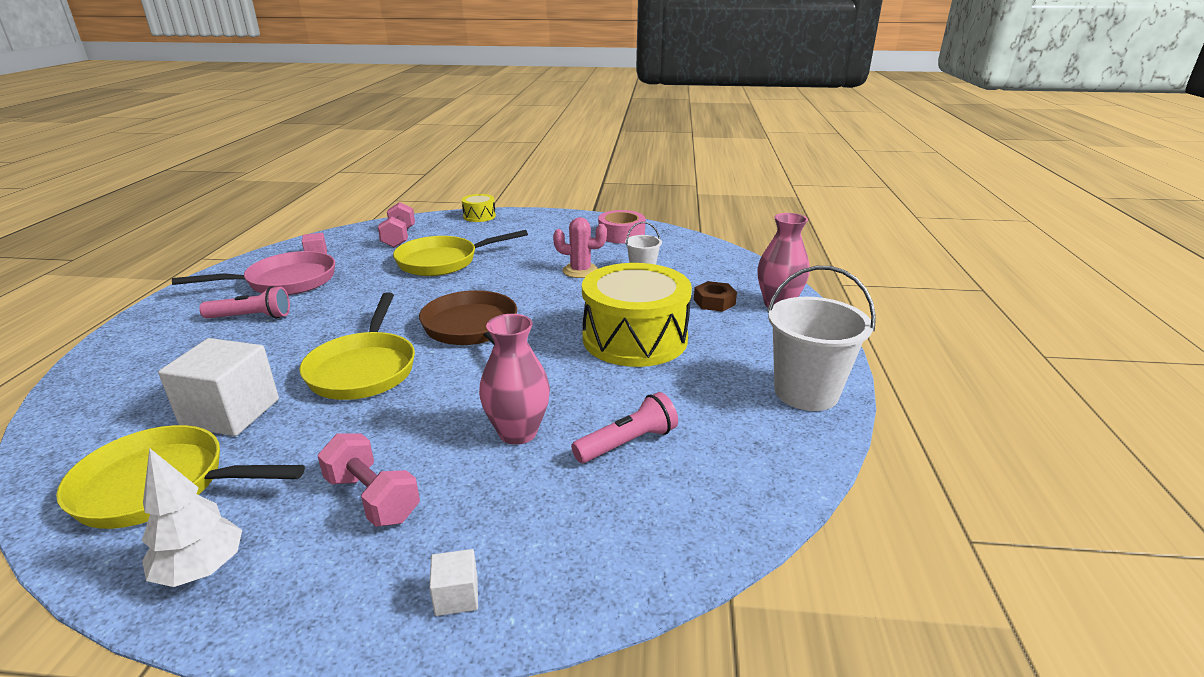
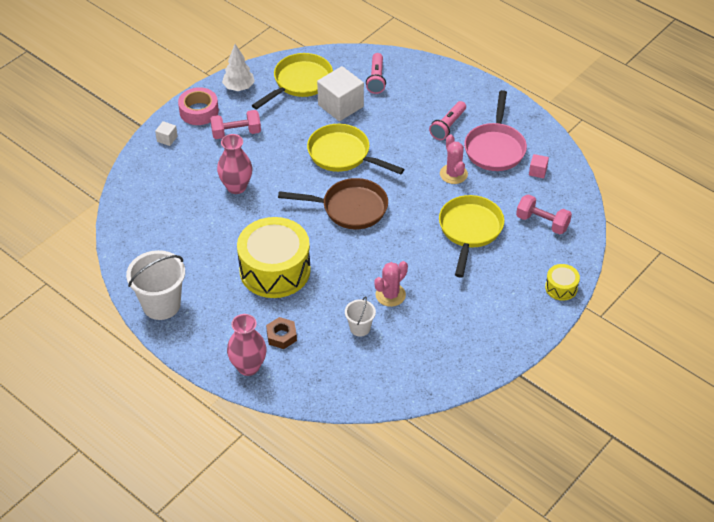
camera: 125 degrees right, 20 degrees up
(353, 290) = (453, 174): none -> pink cactus
(621, 234) = (441, 358): pink tape -> pink tape (199, 111)
(627, 443) = (194, 217): pink flashlight -> pink flashlight (376, 79)

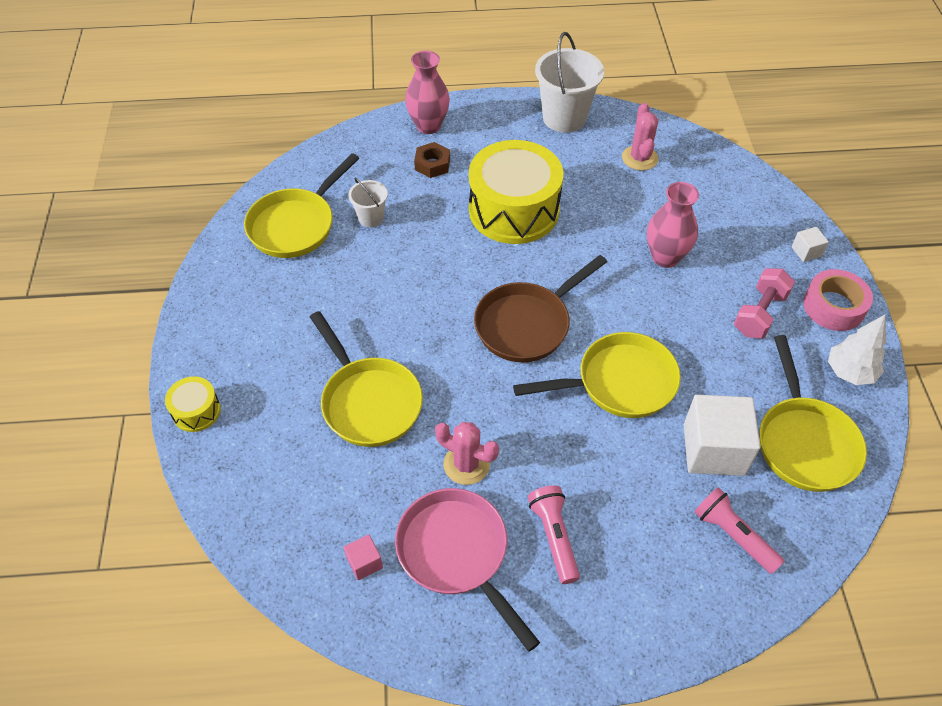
camera: 135 degrees right, 5 degrees up
(390, 295) = (377, 267): pink cactus -> pink cactus (639, 158)
(408, 358) = (296, 225): none -> yellow pan
(542, 222) = (290, 483): pink dumbbell -> none

